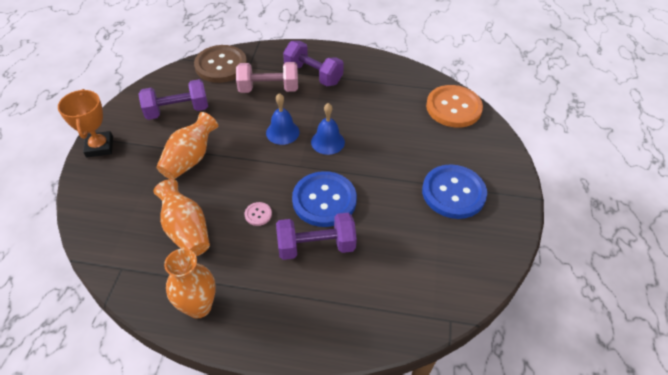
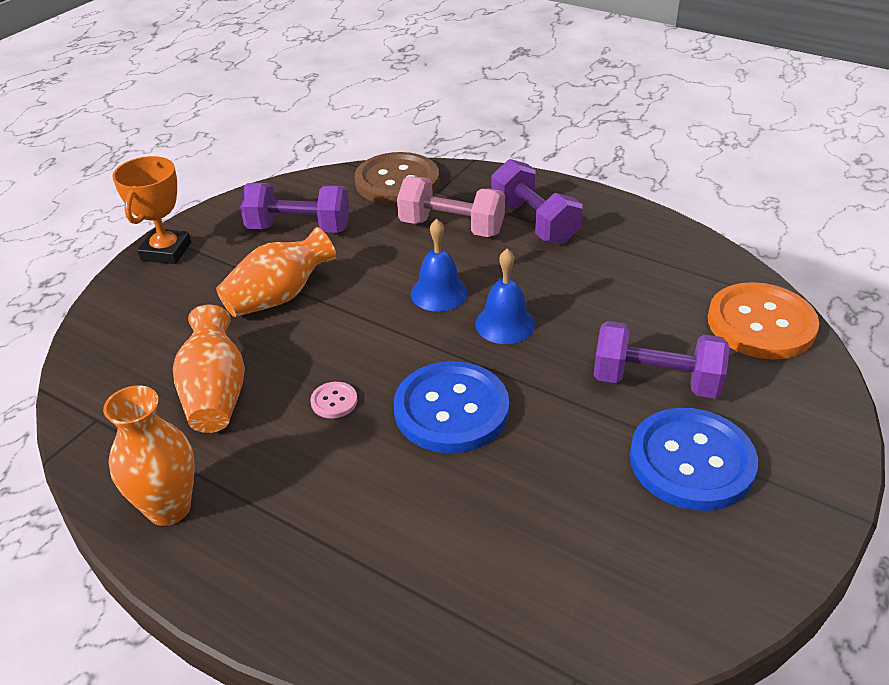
camera: 25 degrees right, 10 degrees down
(316, 246) = (399, 476): purple dumbbell -> purple dumbbell (655, 382)

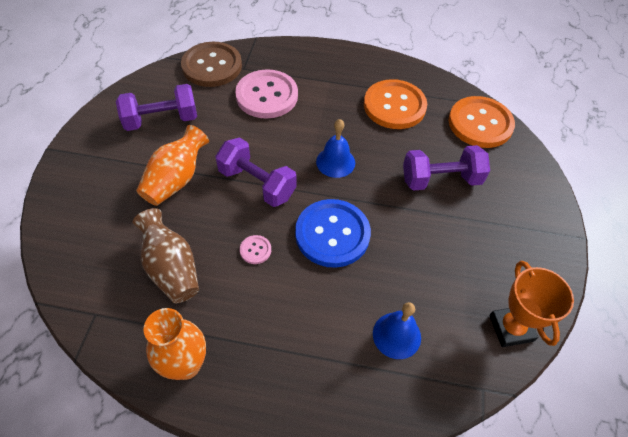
camera: 25 degrees left, 15 degrees up
(166, 251) = (71, 162): orange trophy -> orange trophy (511, 328)
(215, 394) = (171, 268): orange vase -> brown vase
(439, 293) = (283, 149): blue bell -> blue bell (396, 335)
(451, 227) = (267, 96): pink dumbbell -> pink button
(534, 222) = (318, 80): purple dumbbell -> purple dumbbell (257, 183)
(632, 274) = (394, 106): none -> orange button
(691, 461) = (482, 228): blue button -> none

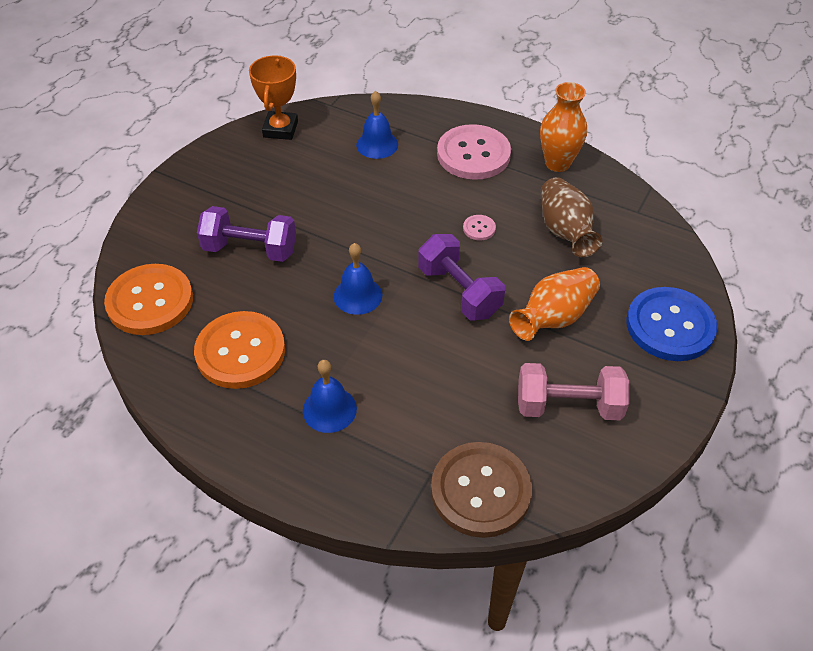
camera: 160 degrees left, 5 degrees down
(161, 120) = (568, 406): purple dumbbell -> pink dumbbell
(267, 96) = (410, 411): pink button -> pink button (473, 154)
(318, 86) = (329, 409): none -> blue bell
(332, 234) = (396, 225): blue button -> blue button (670, 326)

